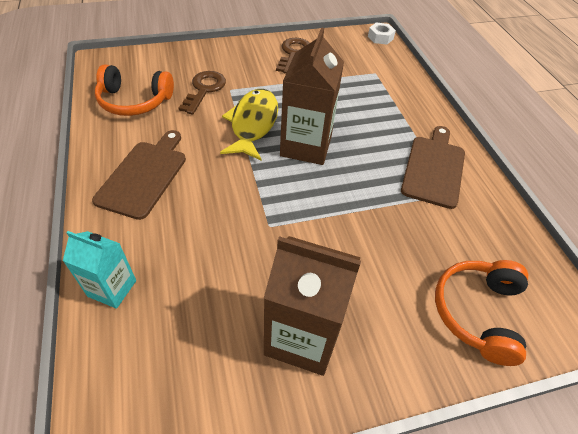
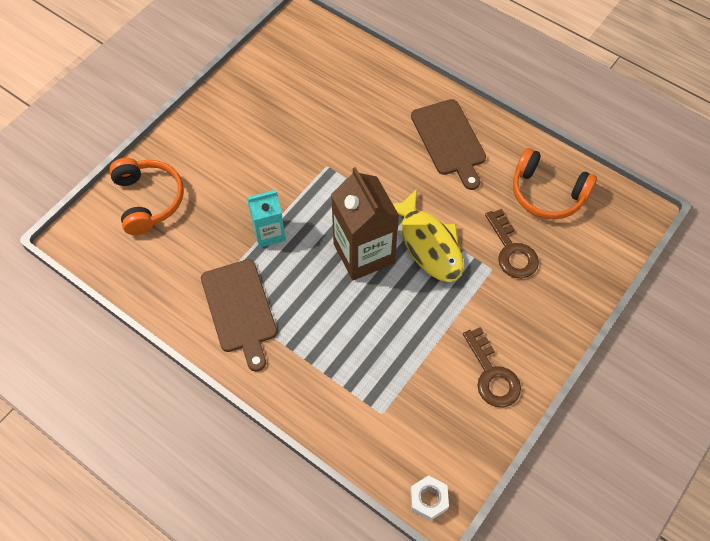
camera: 145 degrees right, 10 degrees up
(112, 288) = (377, 71): turquoise carton -> turquoise carton (269, 233)
(134, 101) = (547, 193): orange headphones -> orange headphones turned 120 degrees counterclockwise
(302, 337) = (248, 117): brown carton -> none

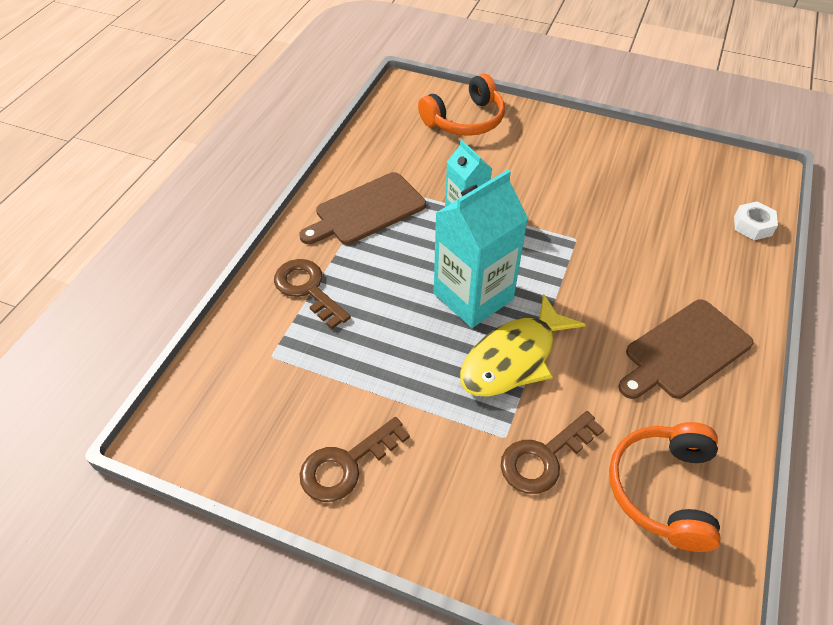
camera: 75 degrees right, 10 degrees down
(319, 374) = (308, 289): none -> brown key
(363, 253) = (473, 296): brown carton -> turquoise carton
(428, 499) = (169, 423): white nut -> white nut (752, 226)

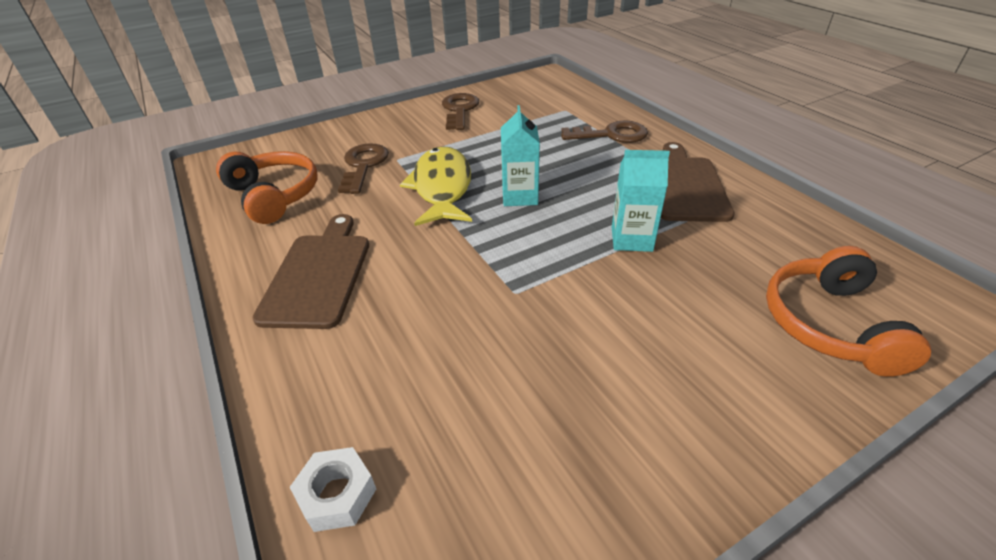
camera: 130 degrees right, 10 degrees down
(473, 296) = (519, 196): turquoise carton -> turquoise carton, size x0.59

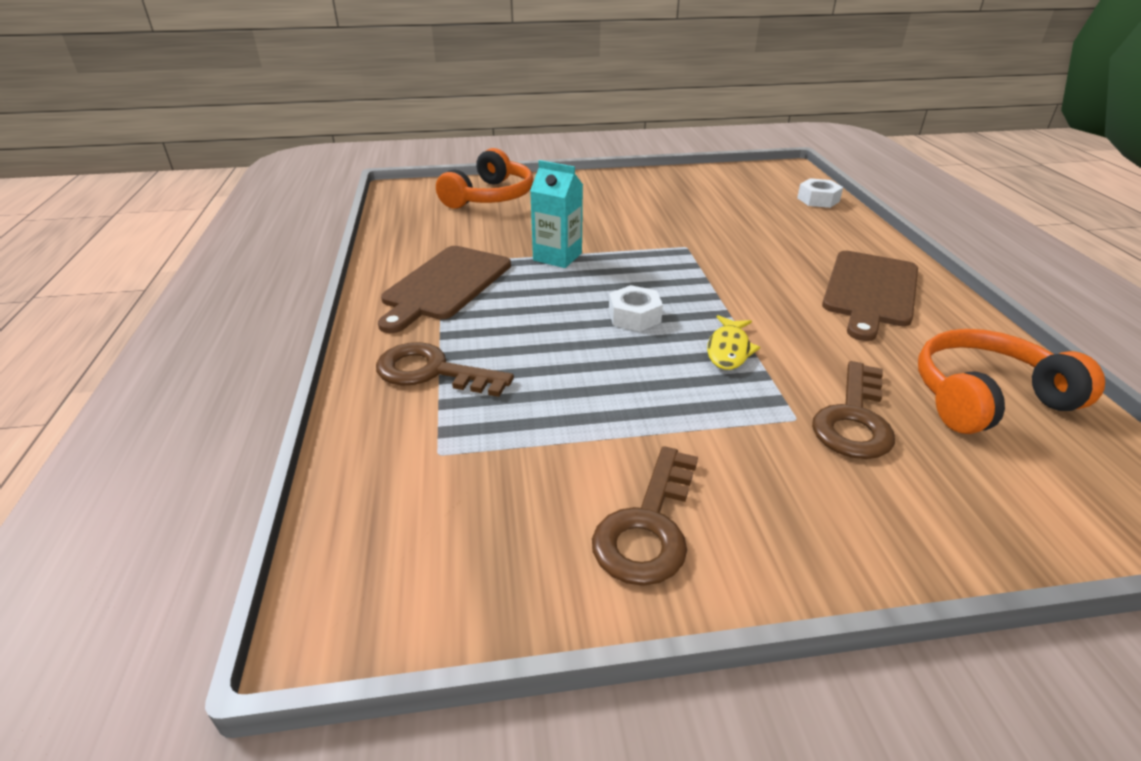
camera: 160 degrees left, 5 degrees down
(274, 196) = (986, 398): orange headphones -> orange headphones turned 90 degrees clockwise
(442, 187) = (729, 350): yellow fish -> yellow fish, size x0.52
(519, 196) = (634, 316): turquoise carton -> white nut

